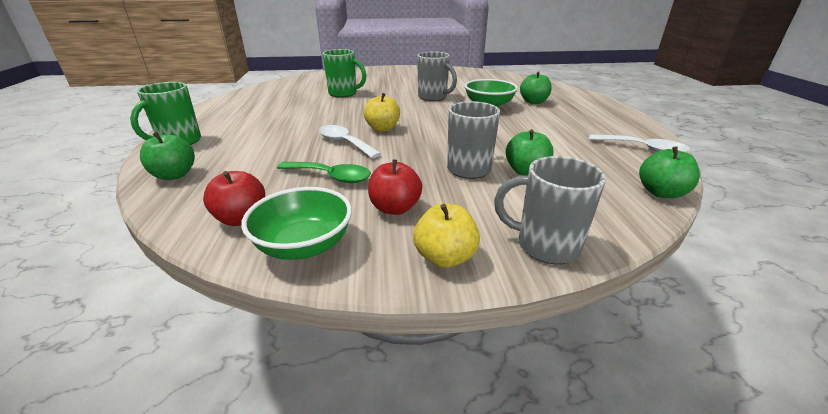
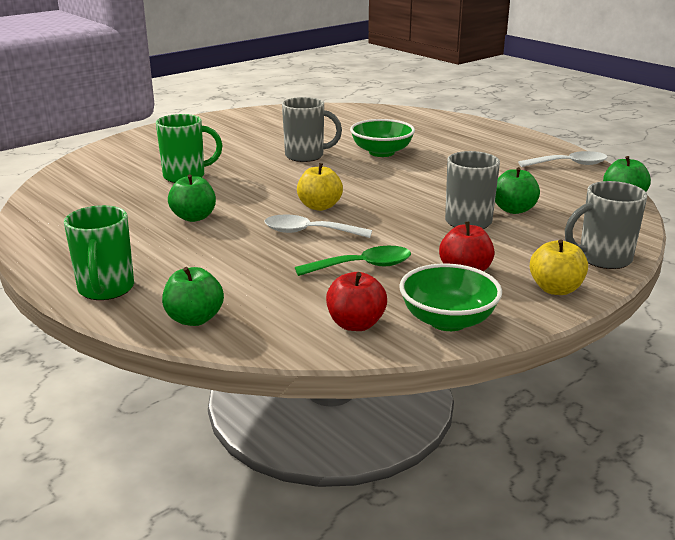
camera: 35 degrees left, 5 degrees down
(533, 102) = (418, 137): green apple -> green apple (194, 217)

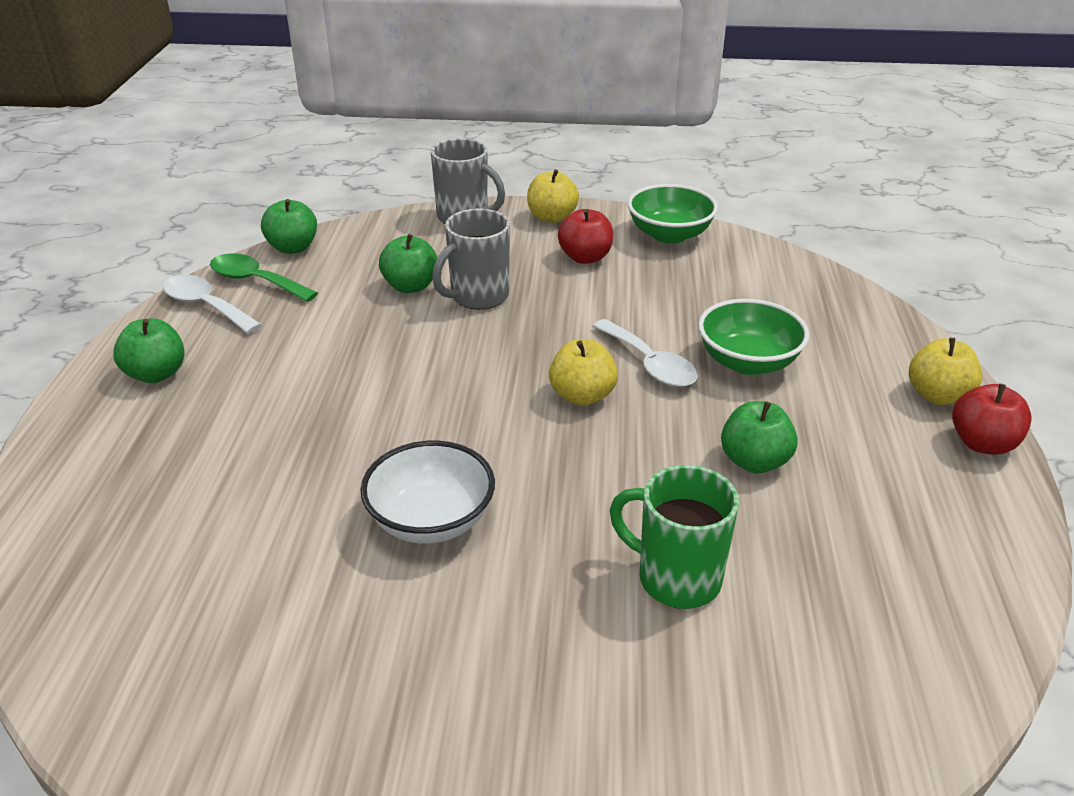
camera: 135 degrees left, 10 degrees up
(106, 289) = (938, 395): green mug -> yellow apple
(194, 319) = (868, 323): green apple -> green apple (156, 374)
(306, 156) = (431, 520): grey mug -> white bowl
(355, 324) = (740, 261): red apple -> red apple (982, 443)
(362, 266) = (659, 301): green spoon -> green spoon (256, 281)
(381, 152) = (324, 459): green bowl -> green bowl (748, 362)

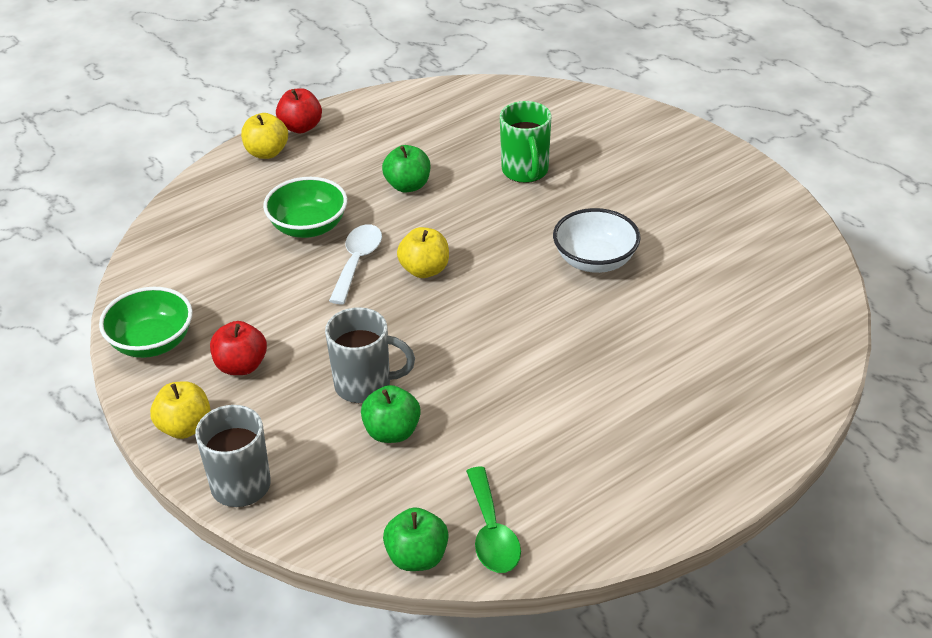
camera: 130 degrees left, 5 degrees up
(156, 374) = (654, 475): green apple -> none
(206, 306) = (558, 529): white spoon -> none

